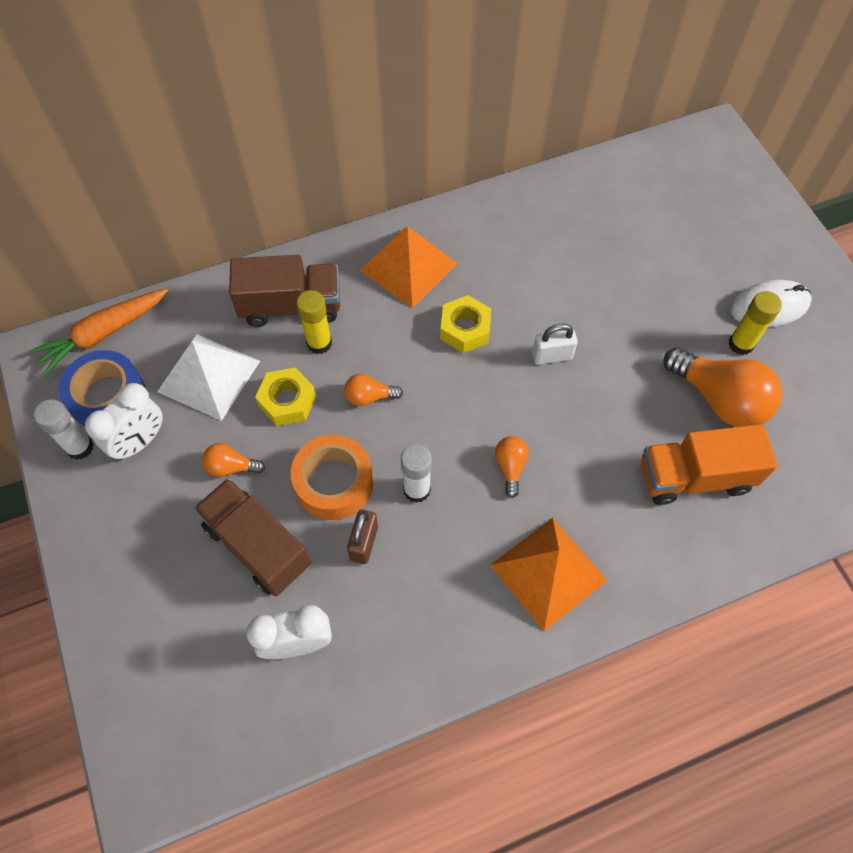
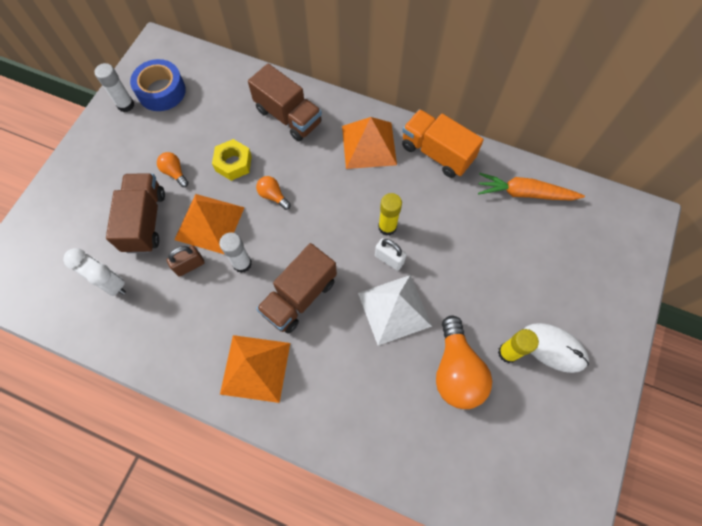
camera: 45 degrees right, 5 degrees up
(103, 334) = (192, 59): orange carrot -> orange carrot (525, 193)
(140, 442) = (151, 125): white clock -> none
(208, 376) = (213, 119): white pyramid -> white pyramid (394, 309)
(319, 343) = (280, 147): yellow glue stick -> yellow glue stick (387, 227)
(334, 483) = (209, 223): orange tape -> orange pyramid
(465, 329) = (360, 203): yellow nut -> none
(510, 467) = (299, 296): orange light bulb -> brown truck
(694, 476) = (390, 398): orange truck -> orange truck (436, 153)

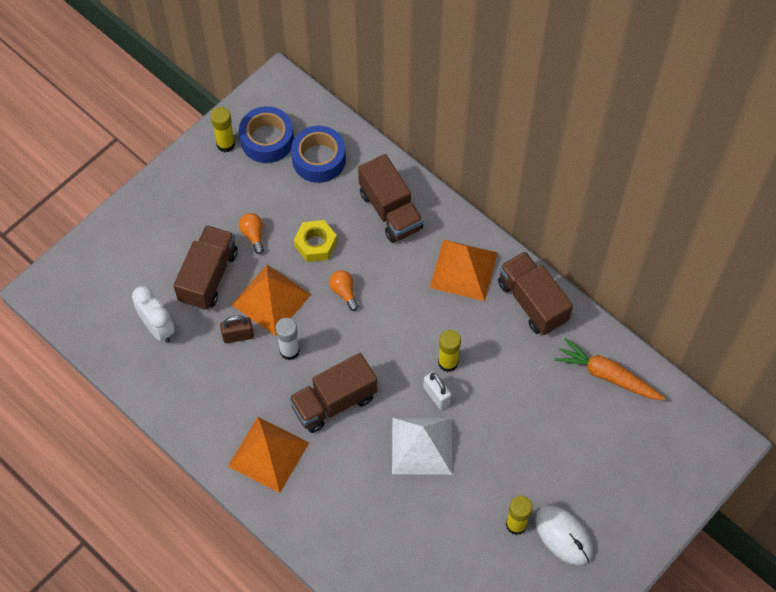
camera: 20 degrees right, 5 degrees down
(126, 105) = (226, 144): white glue stick -> yellow glue stick
(212, 93) = (319, 159): none -> blue tape
(436, 153) = (532, 302): orange truck -> brown truck
(456, 371) = (458, 523): orange light bulb -> none

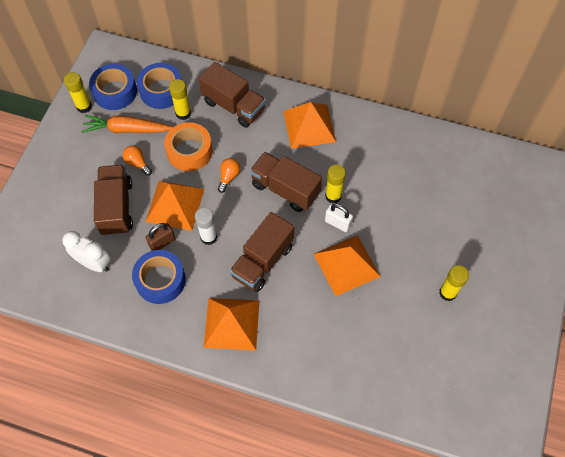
camera: 25 degrees left, 0 degrees up
(217, 376) = (160, 280): none -> blue tape
(315, 244) = (189, 151): yellow nut -> orange tape
(330, 196) = (183, 113): none -> yellow glue stick
(344, 292) = (229, 177): orange light bulb -> orange light bulb turned 75 degrees clockwise
(421, 445) = (346, 265): white pyramid -> orange pyramid
(532, 302) = (370, 129): brown truck -> brown truck (285, 189)
(563, 536) = (486, 285): white mouse -> none
(607, 375) = (451, 158): orange carrot -> orange carrot (127, 129)

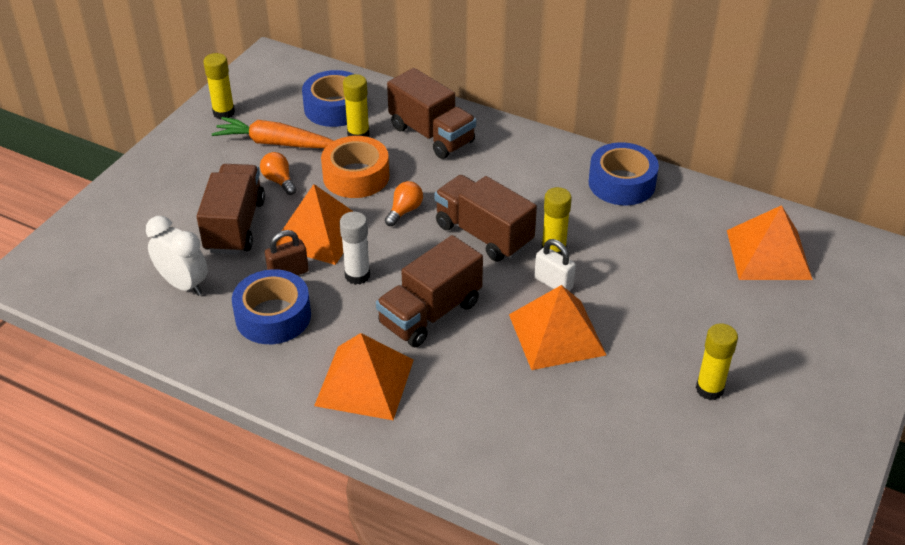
camera: 10 degrees right, 20 degrees down
(115, 92) = (271, 102): blue tape -> blue tape (621, 183)
(309, 126) = (535, 168): orange pyramid -> orange pyramid (768, 254)

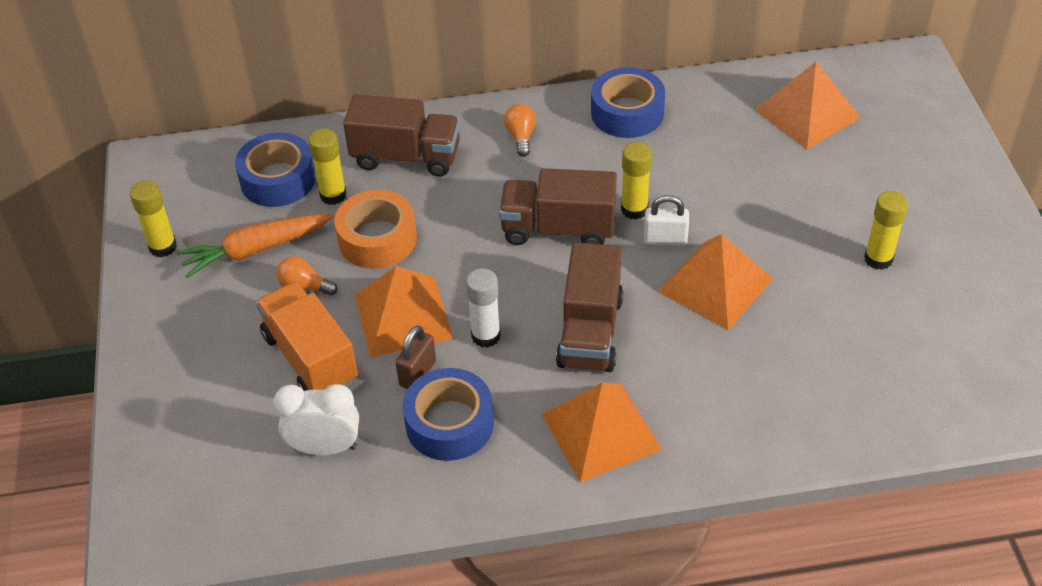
camera: 35 degrees left, 5 degrees up
(235, 226) = (310, 358): brown truck -> orange truck
(404, 211) = (462, 247): orange light bulb -> orange light bulb (521, 137)

